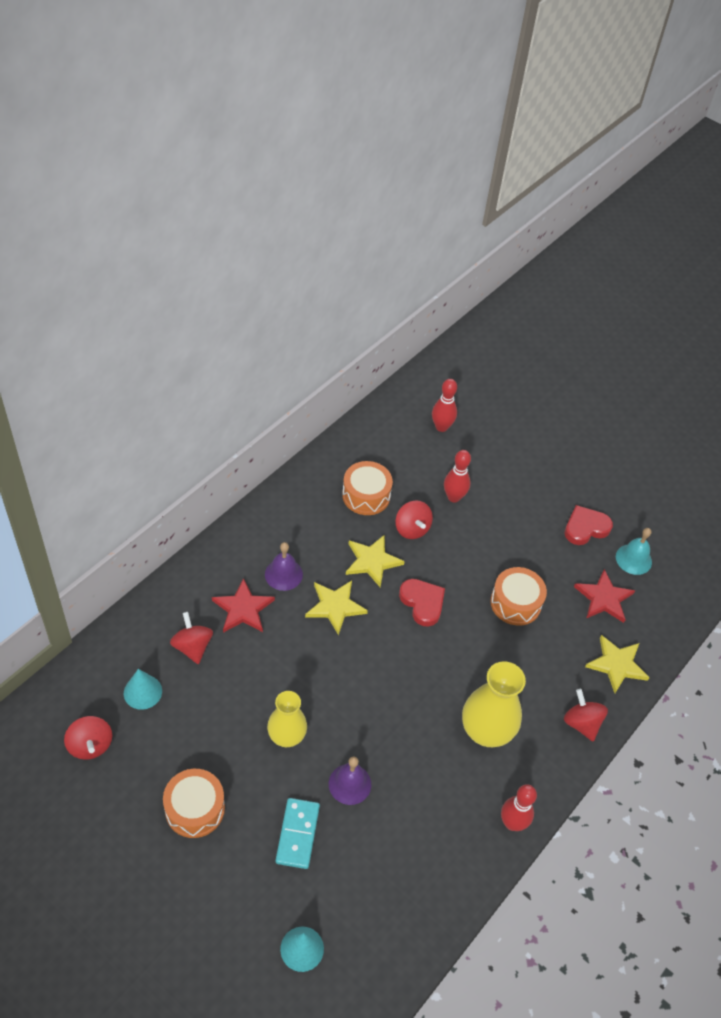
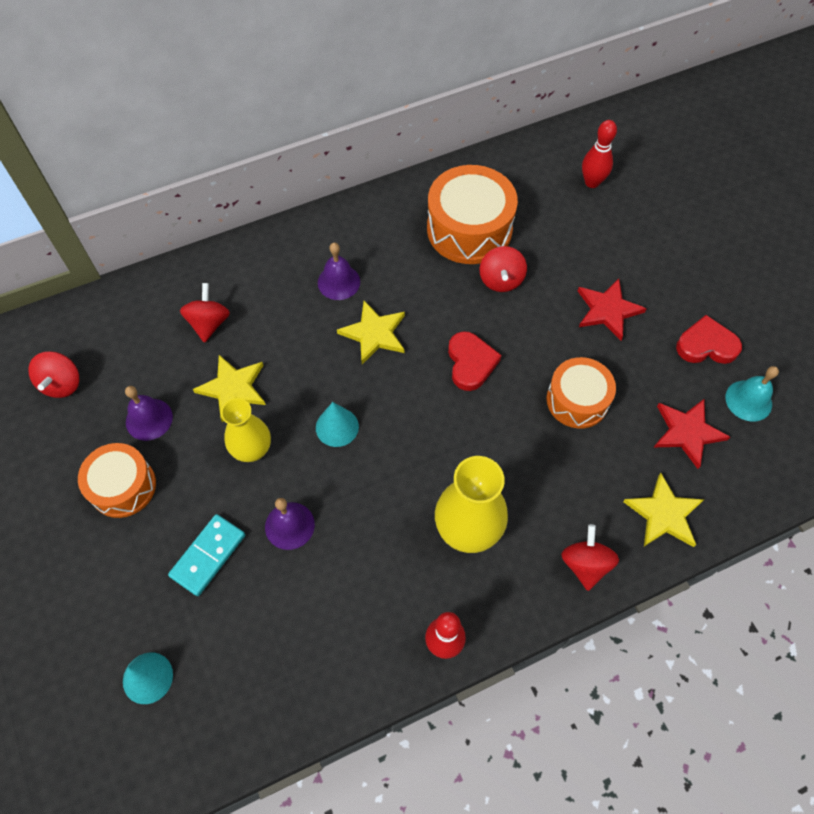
camera: 30 degrees right, 10 degrees up
(142, 692) = (138, 350): turquoise cone -> turquoise cone (337, 427)
(185, 745) = (149, 419): none -> purple bell
(243, 609) = (279, 303): red star -> red star (607, 310)
(366, 495) = (469, 229): orange drum -> orange drum, size x1.54
(372, 561) = (439, 300): yellow star -> yellow star (233, 388)
(454, 497) = (566, 261): red bowling pin -> none

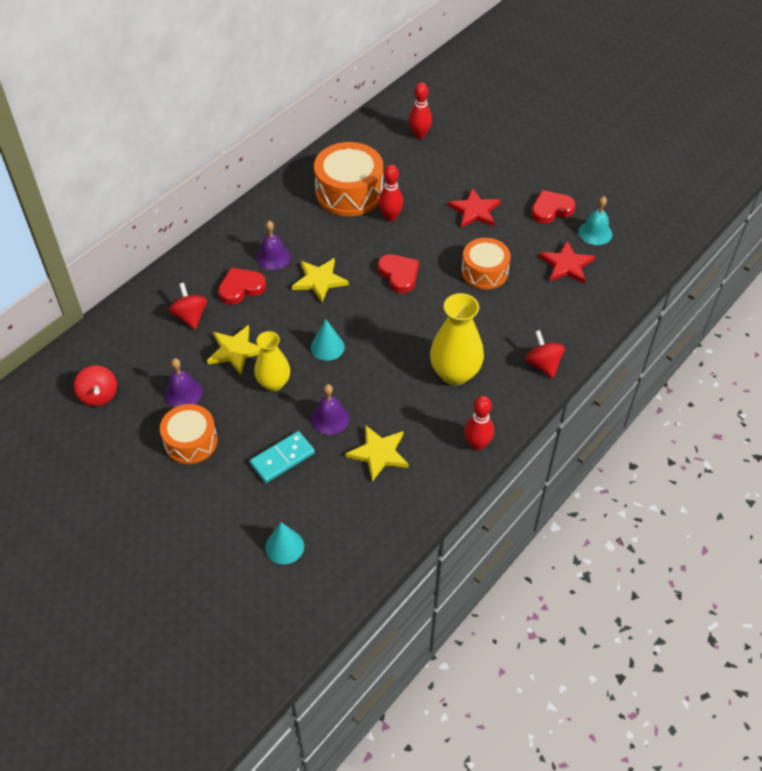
camera: 25 degrees left, 10 degrees down
(208, 556) = (282, 458): turquoise domino -> turquoise domino turned 45 degrees clockwise
(282, 308) = (241, 288): none -> red heart
(501, 280) = (390, 217): red spinning top -> red bowling pin
(664, 514) = (577, 317): yellow star -> yellow star (378, 453)

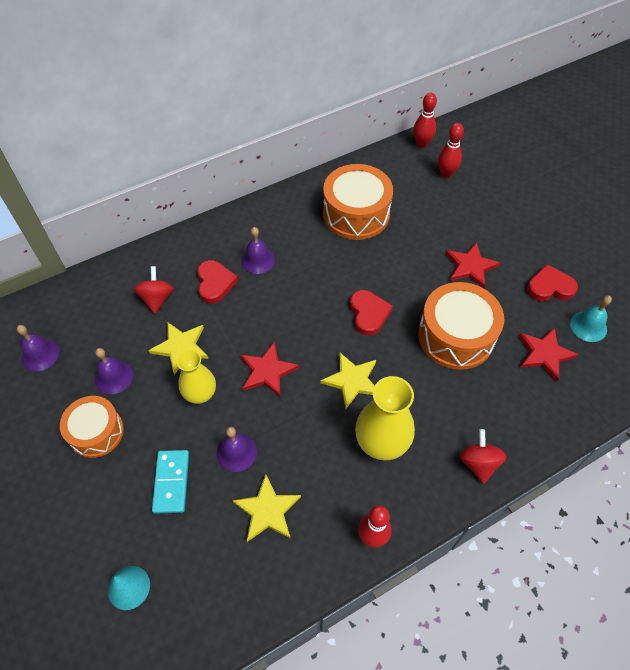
camera: 20 degrees right, 5 degrees up
(99, 395) = (40, 354): red spinning top -> purple bell
(241, 288) = (215, 283): red heart -> red heart turned 90 degrees clockwise
(282, 458) = (171, 482): turquoise domino -> turquoise domino turned 75 degrees counterclockwise
(319, 280) = (290, 297): yellow star -> yellow star (352, 381)
(327, 347) = (267, 371): turquoise cone -> red star
(390, 217) = (385, 250): red bowling pin -> red bowling pin (422, 144)
(484, 272) = (456, 336): orange drum -> orange drum, size x1.54

